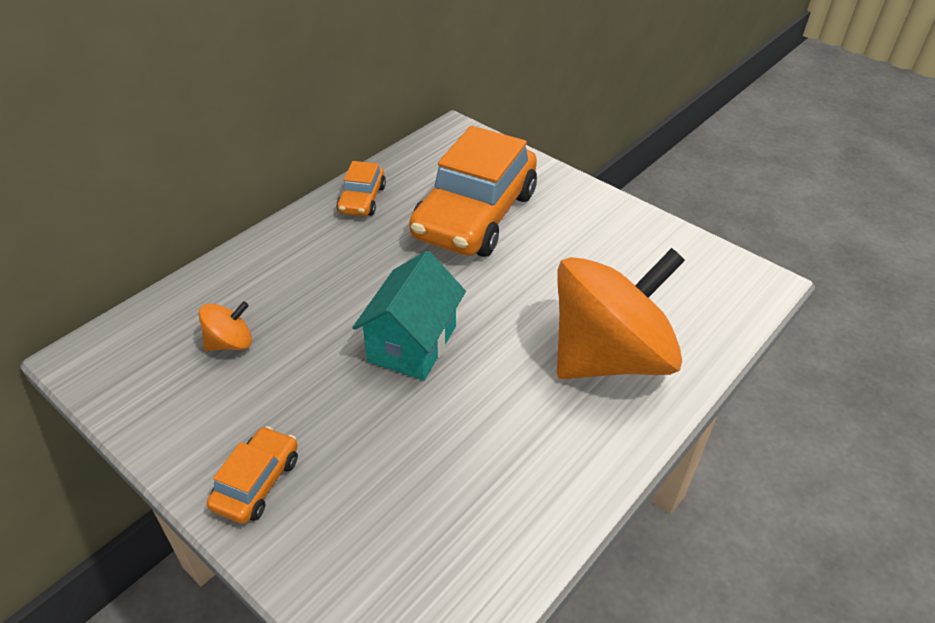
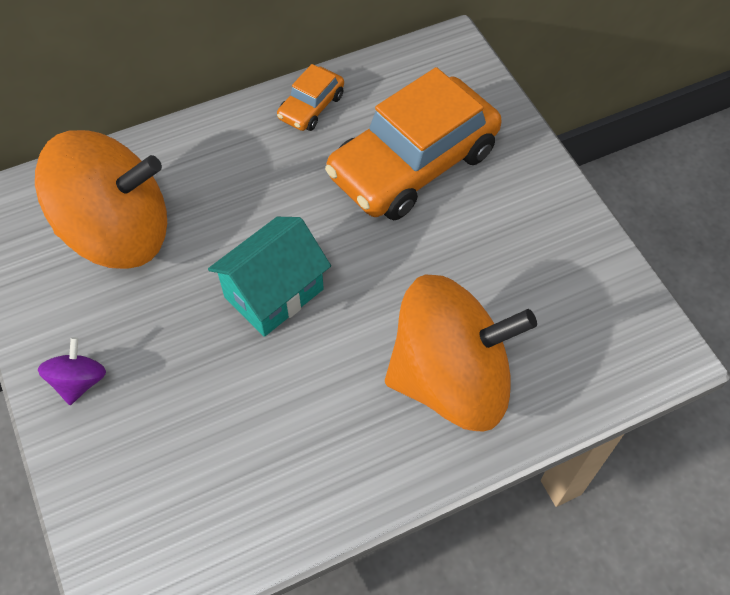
camera: 25 degrees right, 15 degrees up
(230, 343) = (118, 232): orange spinning top -> orange spinning top, size x2.48
(257, 482) = (79, 381): orange car -> purple spinning top

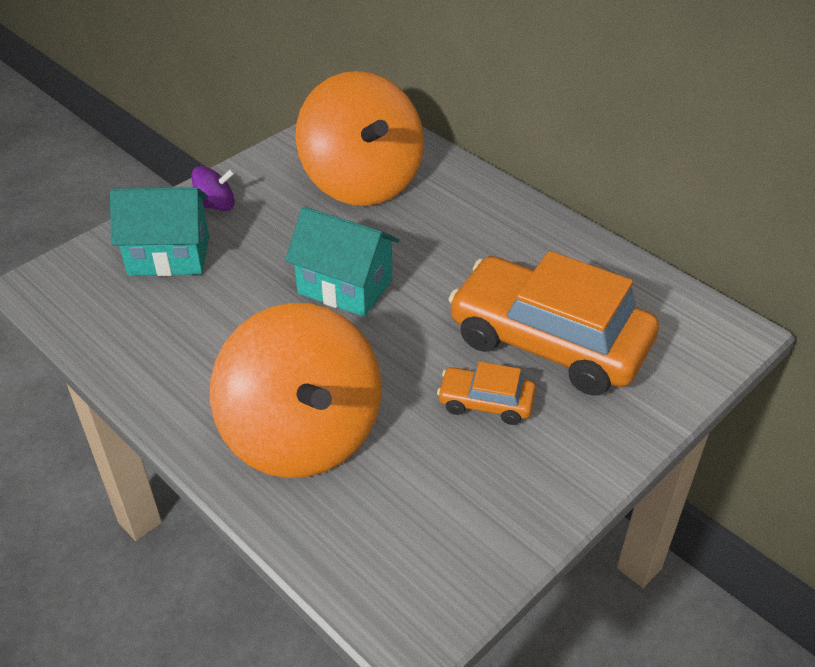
camera: 70 degrees right, 15 degrees down
(143, 447) = (169, 256): none -> turquoise house
(311, 107) = (571, 251): orange car -> orange car (485, 403)

